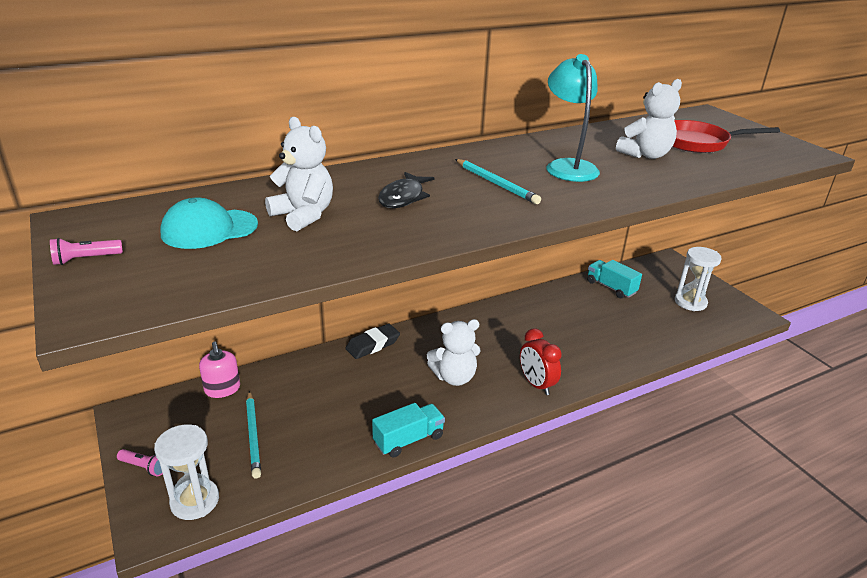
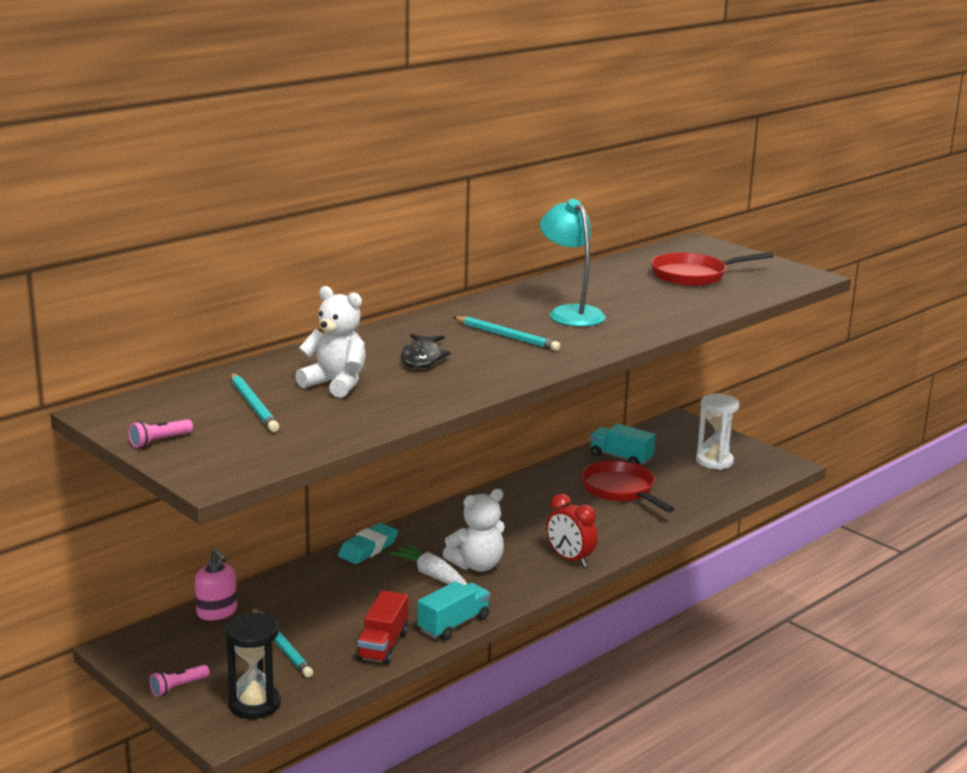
camera: 15 degrees left, 10 degrees down
(144, 467) = (178, 687): pink flashlight -> pink flashlight turned 135 degrees clockwise
(195, 501) = (254, 704): white hourglass -> black hourglass
(209, 229) = (253, 405): turquoise cap -> turquoise pencil
(337, 452) = (383, 645): none -> red truck
(373, 345) = (368, 548): black eraser -> turquoise eraser
(412, 382) = (432, 575): none -> white carrot
(602, 319) = (620, 490): none -> red pan
(645, 155) = (644, 293): white teddy bear -> none

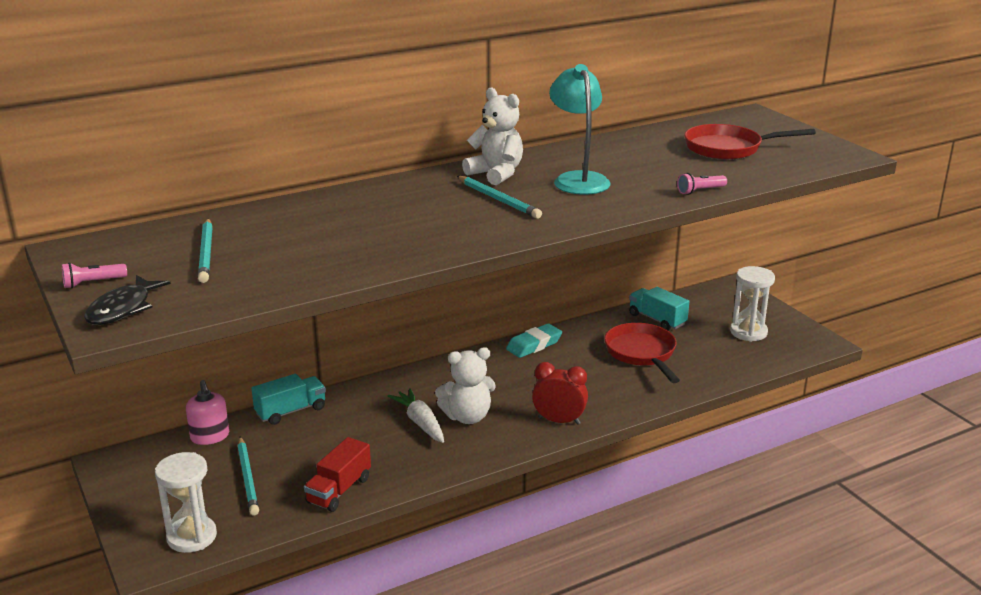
camera: 15 degrees right, 5 degrees up
(178, 687) = (135, 509): pink flashlight -> pink flashlight (700, 191)
(254, 704) = (192, 537): black hourglass -> white hourglass
(335, 384) = (299, 237): white teddy bear -> white teddy bear (496, 174)
(368, 548) = (376, 388): turquoise eraser -> turquoise eraser (534, 345)
(422, 358) = (400, 217): black fish -> black fish (123, 309)
(453, 624) = (415, 477): turquoise truck -> turquoise truck (291, 411)
(569, 559) = (559, 421): red clock -> red clock turned 135 degrees clockwise

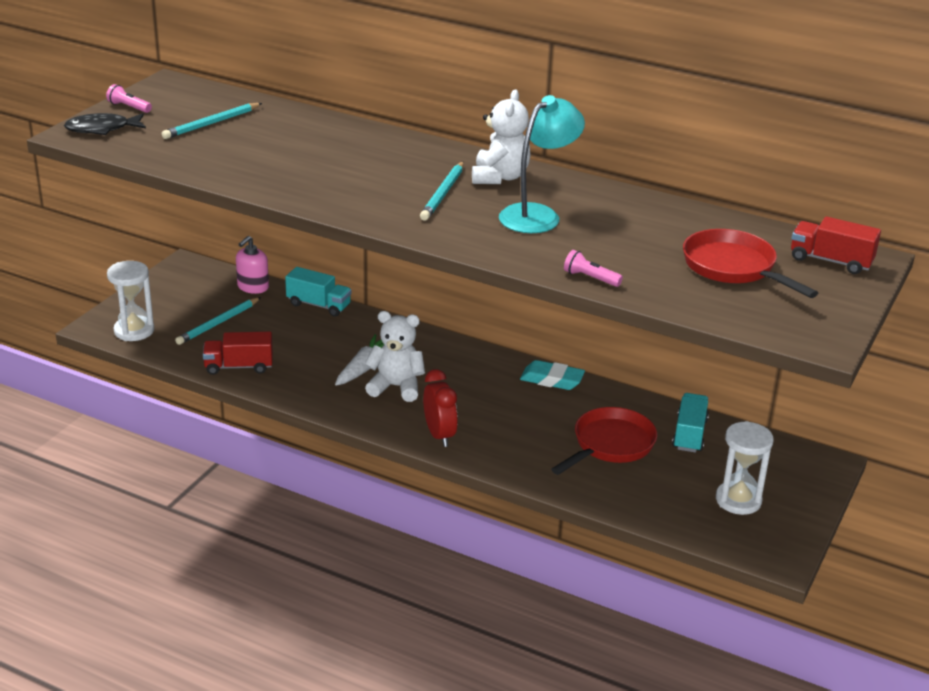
camera: 55 degrees right, 5 degrees up
(467, 417) = (396, 387): white teddy bear -> white teddy bear turned 150 degrees clockwise
(745, 123) = (830, 261): none -> red truck

